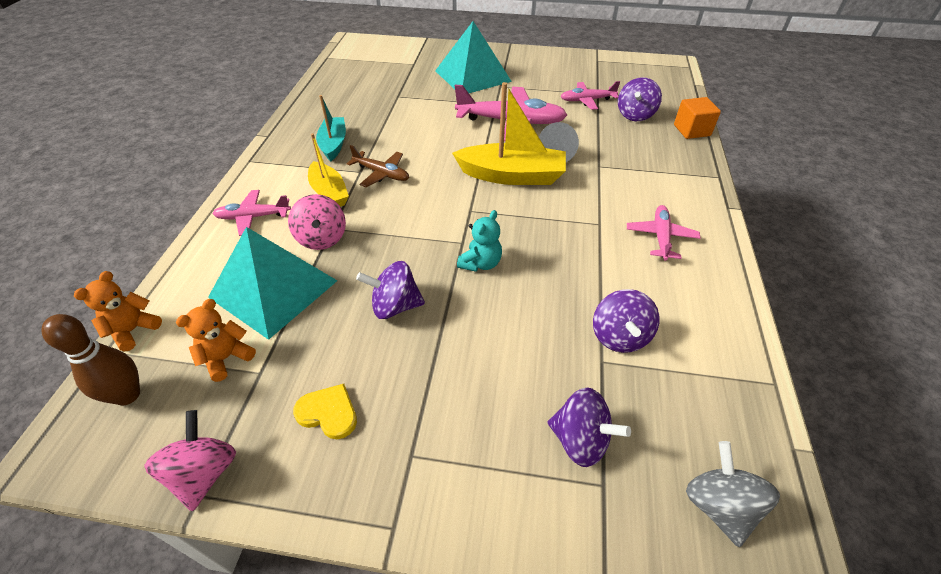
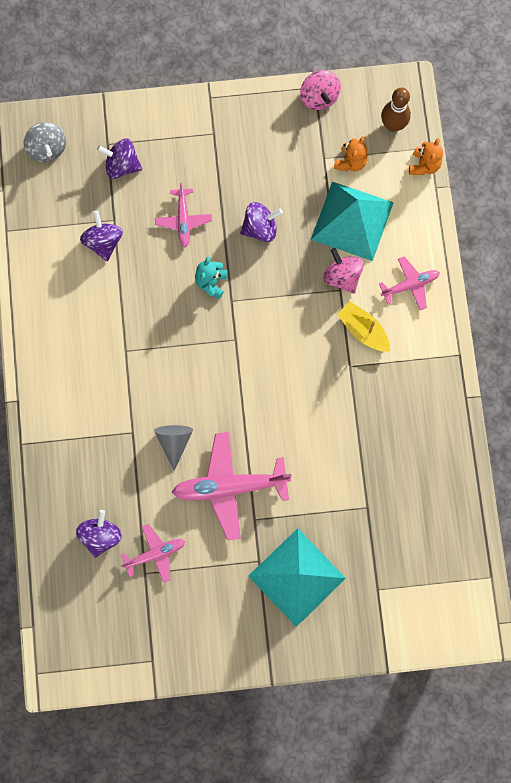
camera: 165 degrees right, 30 degrees up
(328, 413) = (269, 144): yellow heart -> none
(333, 144) = (393, 400): turquoise boat -> none
(381, 174) = (329, 368): brown plane -> none
(512, 176) = (210, 396): yellow boat -> none
(661, 237) = (75, 347): pink plane -> pink plane (183, 220)
(691, 130) = (42, 519): orange cube -> none

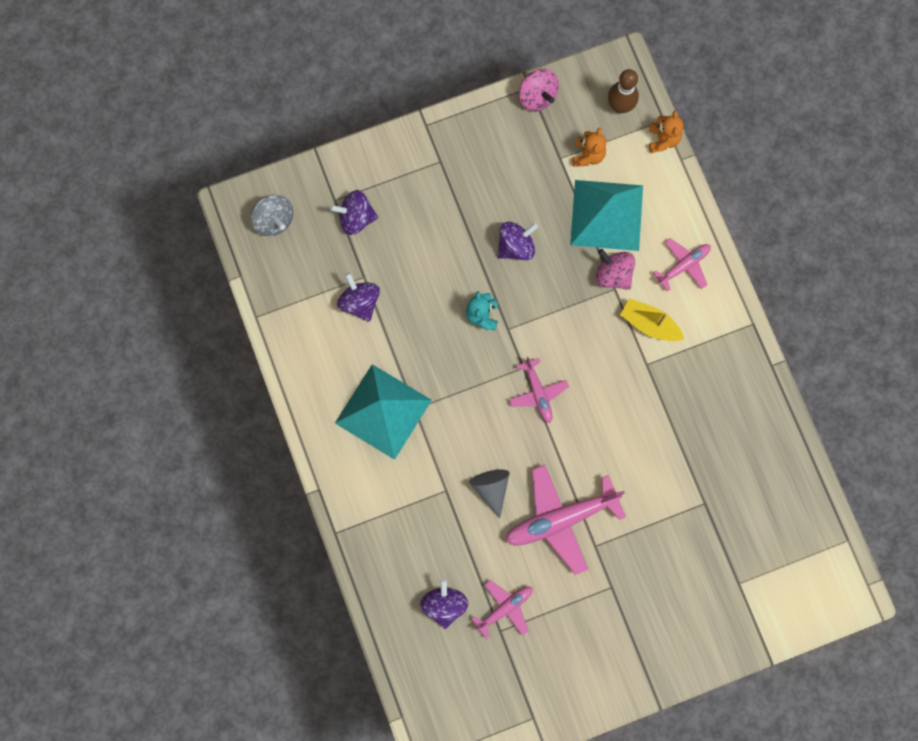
camera: 15 degrees left, 0 degrees up
(183, 220) = (435, 258): pink plane -> pink plane (538, 393)
(297, 577) = (654, 592): turquoise pyramid -> turquoise pyramid (383, 411)

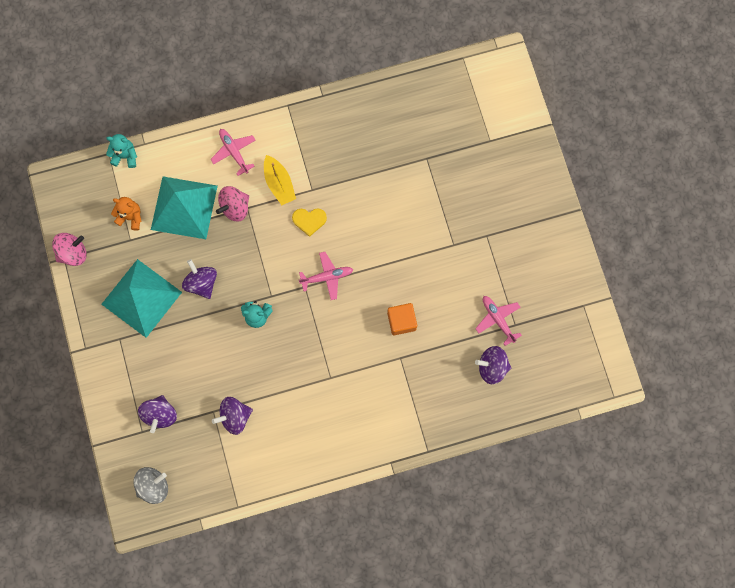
camera: 85 degrees left, 0 degrees up
(383, 411) = (330, 404): turquoise pyramid -> turquoise pyramid (141, 298)
(491, 488) = (401, 321): grey cone -> orange cube
(561, 519) = (430, 269): pink plane -> none
(606, 365) = (309, 220): none -> yellow heart
(620, 106) = (91, 187): brown bowling pin -> none
(649, 324) = (279, 184): yellow boat -> yellow boat turned 60 degrees counterclockwise
(663, 139) = (125, 156): orange teddy bear -> turquoise teddy bear

